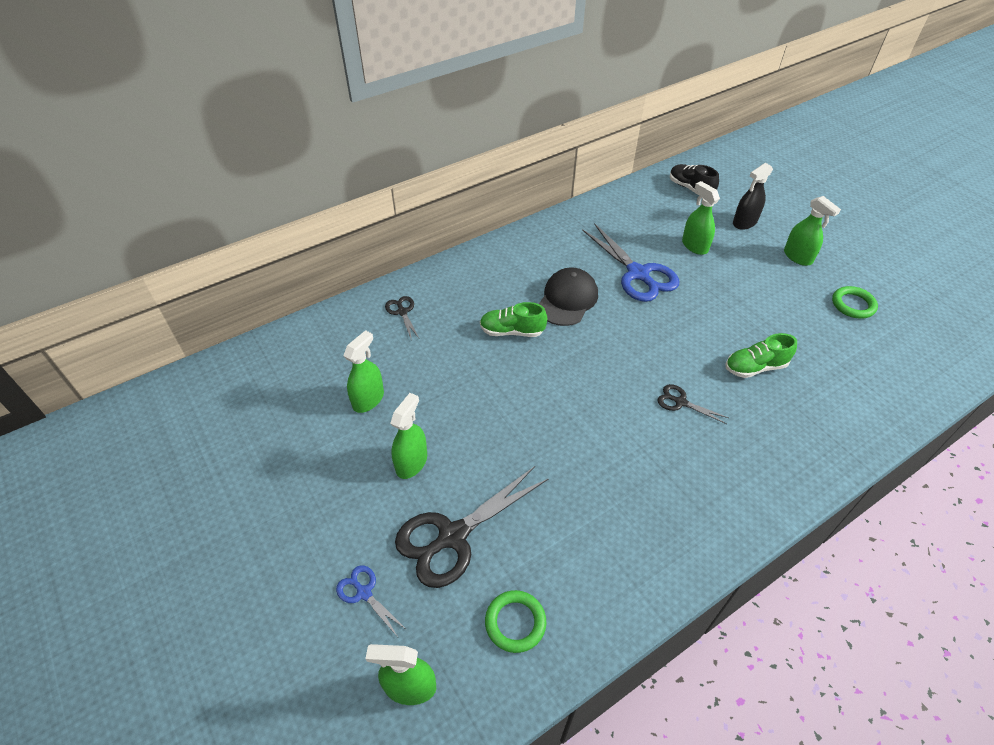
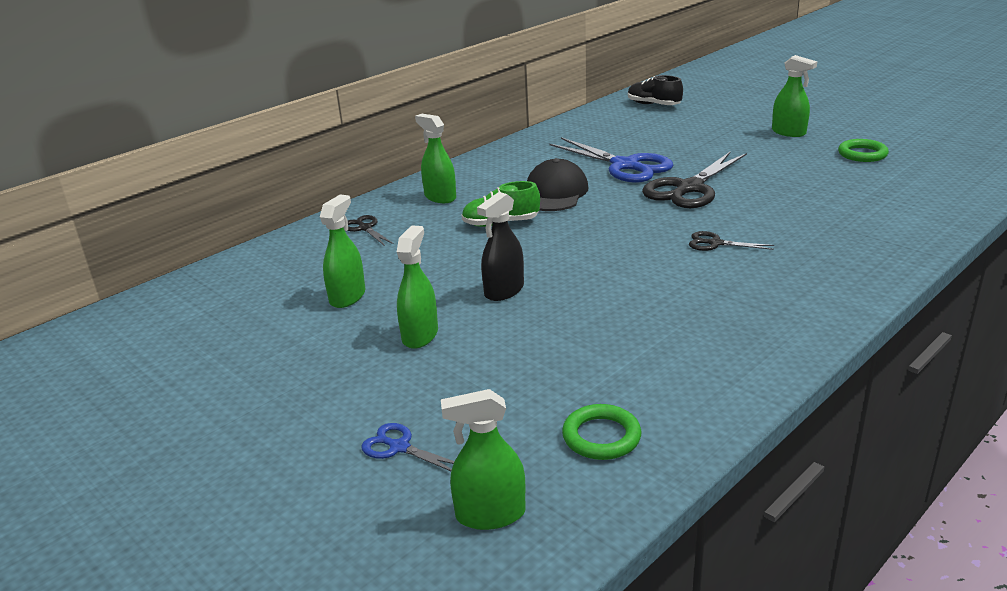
camera: 10 degrees left, 20 degrees down
(453, 536) = (494, 383): black scissors -> black scissors (689, 188)
(694, 246) = (677, 140): green spray bottle -> green spray bottle (440, 197)
(744, 222) = (722, 118): black spray bottle -> black spray bottle (504, 291)
(755, 367) = (783, 208): green shoe -> none

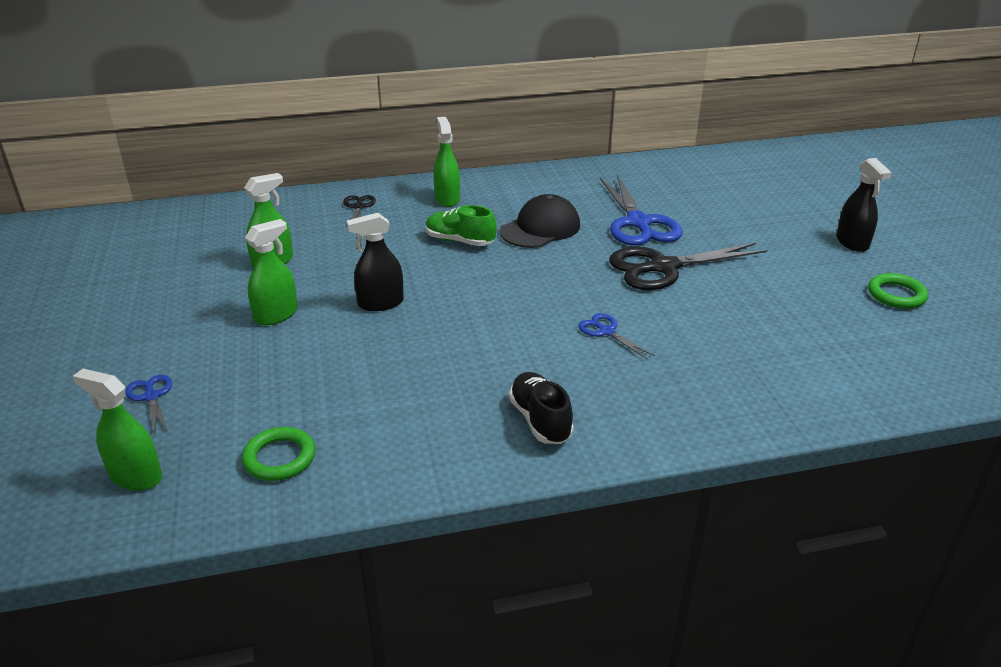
camera: 30 degrees right, 5 degrees up
(653, 105) = (757, 167): black shoe -> black shoe (540, 420)
(715, 243) = (606, 331): black scissors -> blue scissors
(788, 132) = (852, 242): green spray bottle -> black spray bottle

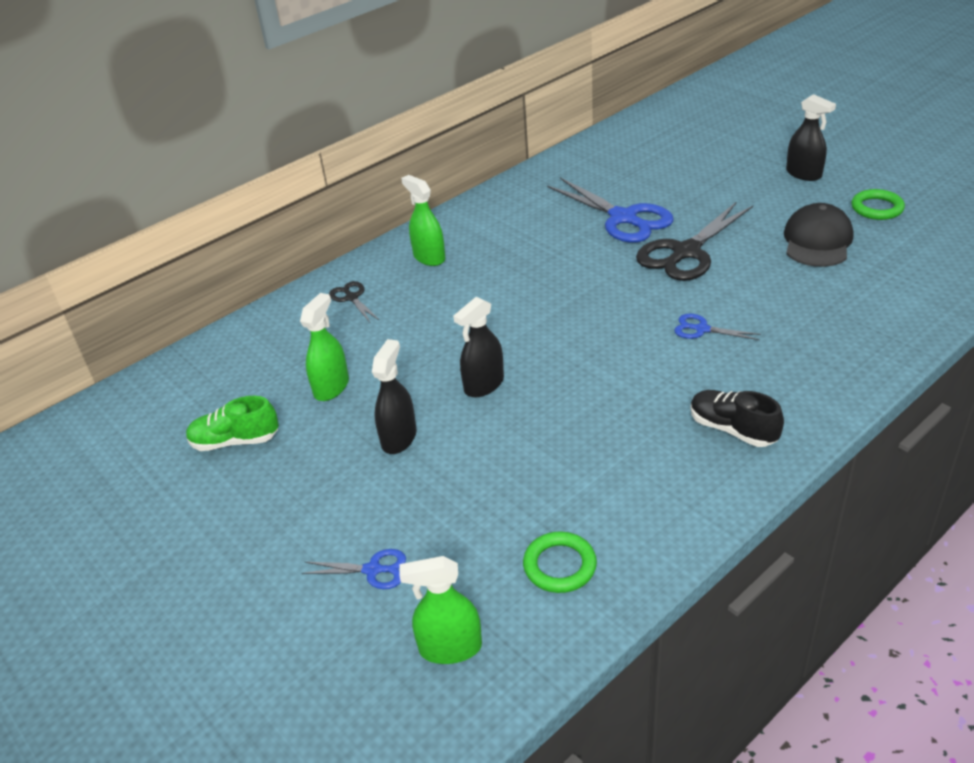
camera: 25 degrees left, 5 degrees up
(151, 397) = (373, 570): blue scissors -> blue scissors turned 150 degrees clockwise
(276, 315) = (399, 438): green spray bottle -> black spray bottle
(460, 241) = (488, 295): green shoe -> green shoe (235, 441)
(540, 228) = (546, 255): black cap -> black cap (817, 241)

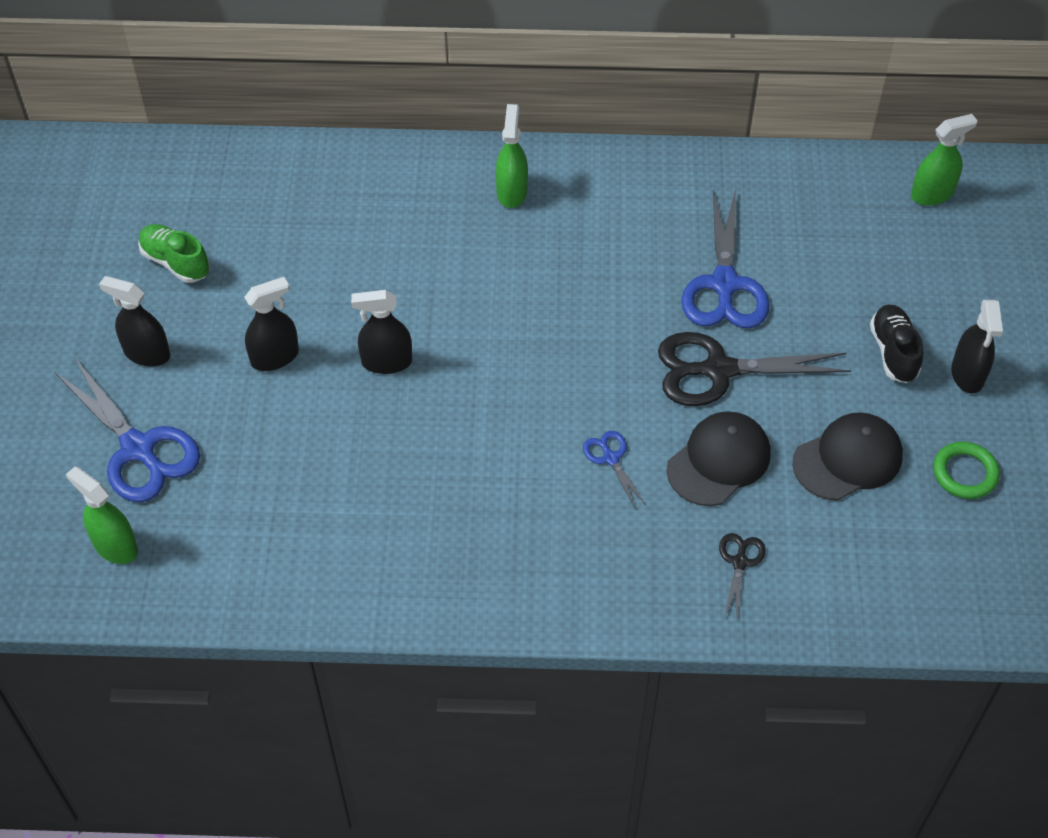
camera: 40 degrees right, 15 degrees up
(290, 508) = (147, 353): none -> black spray bottle
(331, 387) = (287, 268): green spray bottle -> green spray bottle (932, 194)
(351, 298) = (403, 187): black scissors -> black scissors (740, 562)
(373, 570) = (138, 449): blue scissors -> blue scissors, size x2.09
(559, 566) = (243, 554): green ring -> none
(732, 429) = (496, 564): black shoe -> black shoe (893, 352)
(759, 288) = (719, 461): none -> black cap

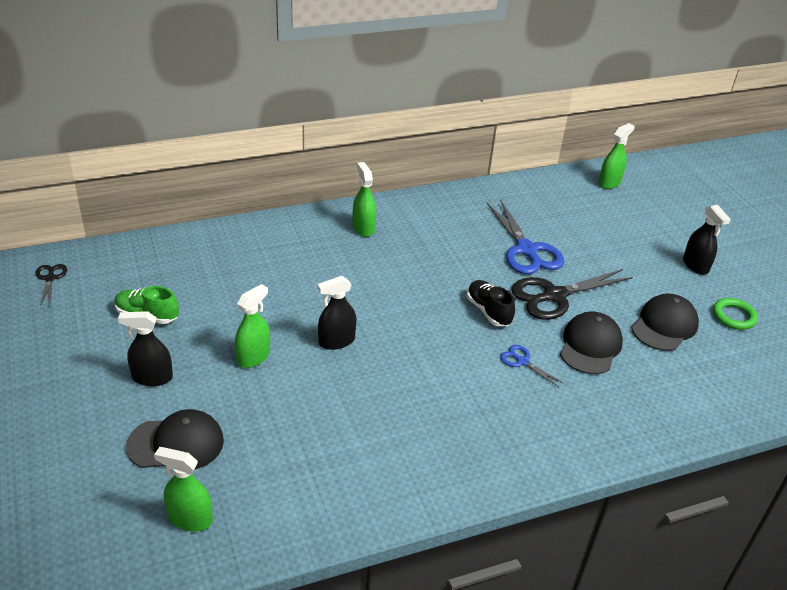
camera: 25 degrees left, 15 degrees down
(138, 449) = (176, 443): blue scissors -> black cap
(275, 357) = (253, 357): black spray bottle -> green spray bottle
(740, 562) = (644, 401): black scissors -> black scissors (50, 278)
(893, 352) = (647, 263): black shoe -> black shoe (488, 311)

